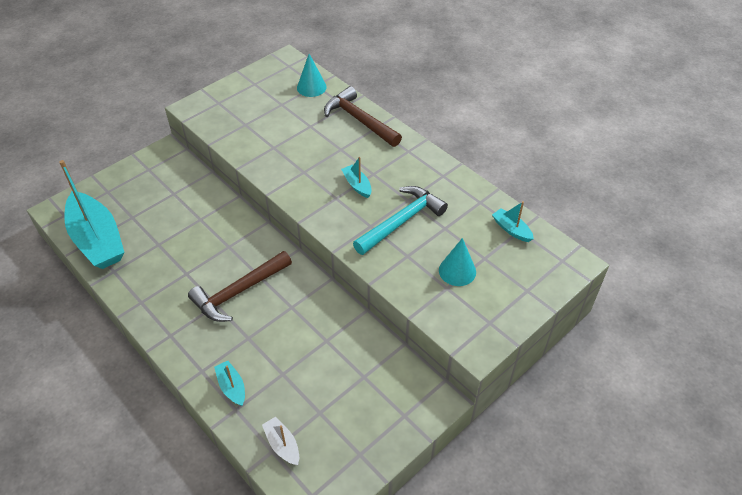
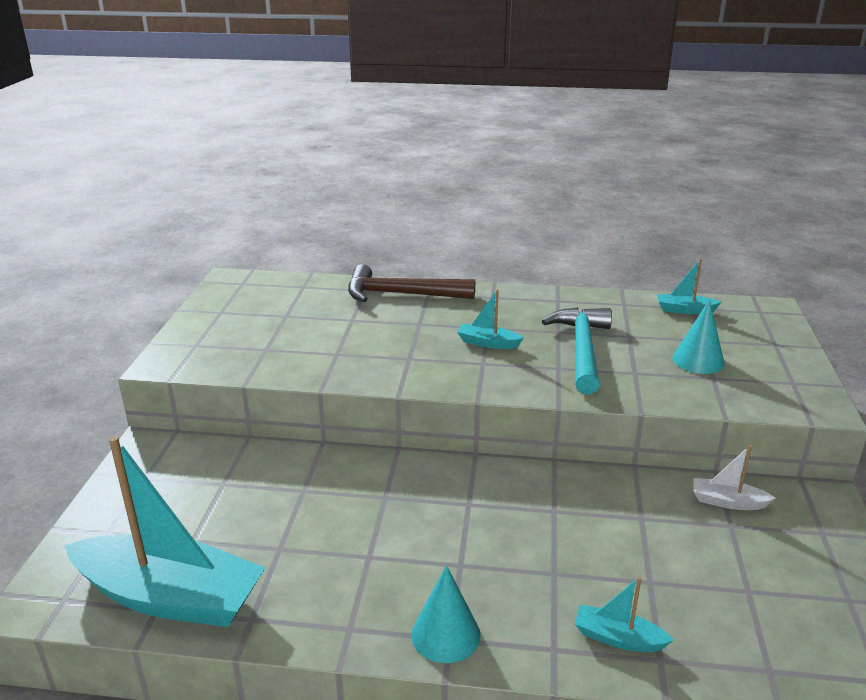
camera: 40 degrees left, 20 degrees down
(238, 292) = (469, 534): brown hammer -> none
(282, 445) = (769, 654): white boat -> white boat (727, 502)
(311, 87) = (301, 290): turquoise cone -> turquoise cone (445, 634)

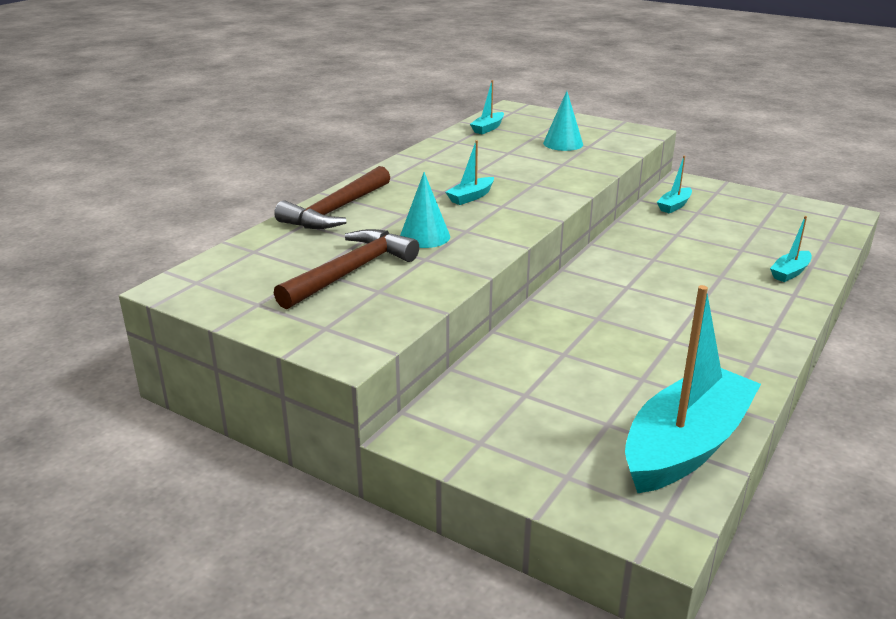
camera: 65 degrees left, 0 degrees up
(291, 330) = (351, 272): none -> brown hammer
(445, 634) = (771, 327): turquoise cone -> turquoise cone (425, 236)
(582, 349) = (514, 170): turquoise hammer -> none
(727, 502) = (674, 206): white boat -> turquoise boat

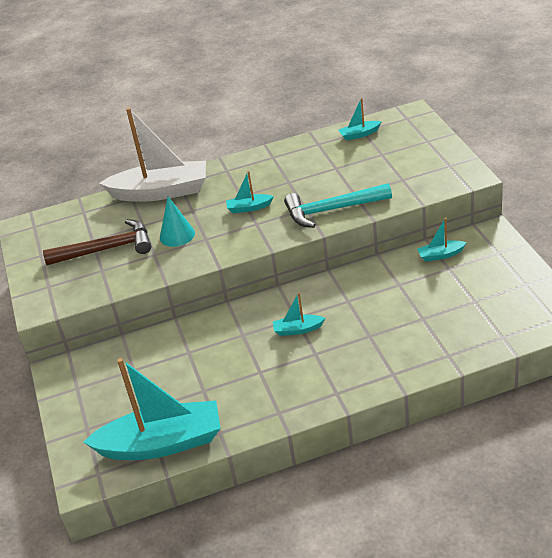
camera: 45 degrees right, 10 degrees up
(336, 210) = (161, 192): brown hammer -> white boat
(563, 143) = (387, 170): turquoise cone -> none
(563, 178) = (332, 210): none -> turquoise hammer
(790, 272) = (422, 354): turquoise boat -> turquoise boat (298, 329)

